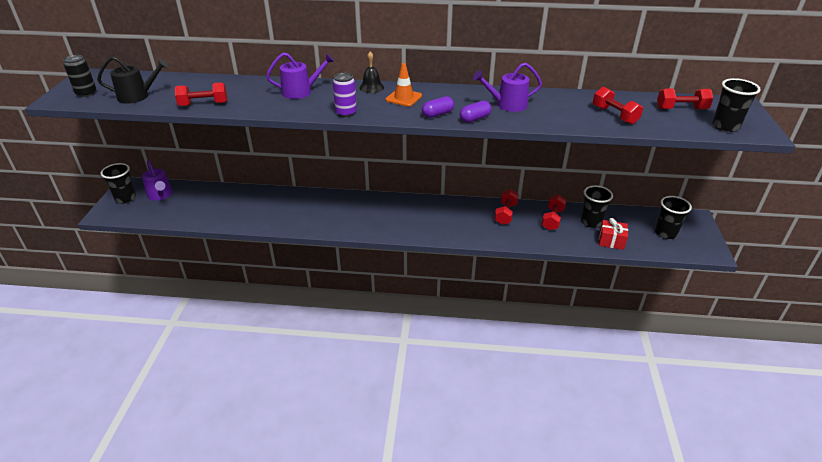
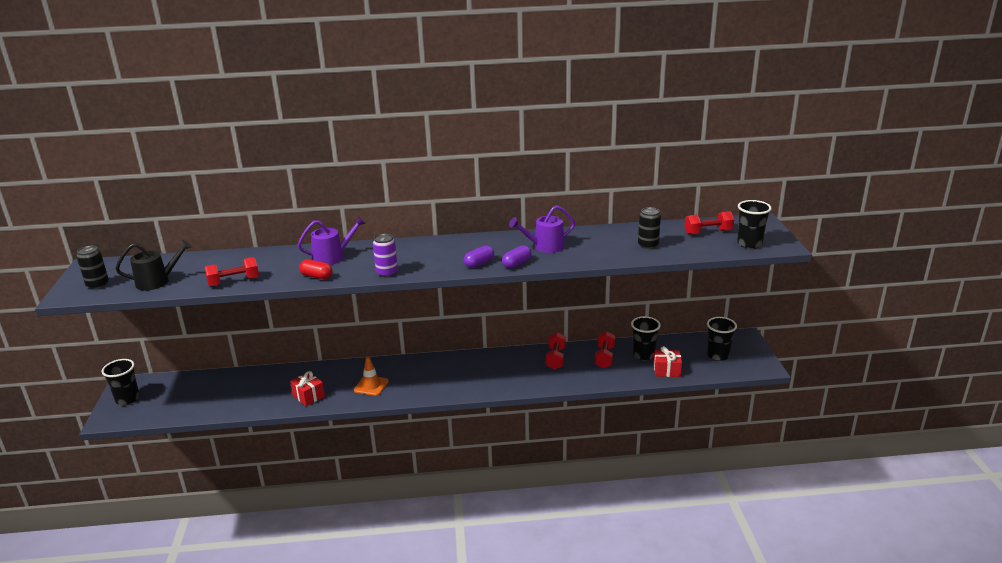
camera: 10 degrees left, 10 degrees down
(160, 195) = (168, 390): purple watering can -> none
(275, 218) = (308, 396): none -> red gift
(279, 108) = (316, 276): none -> red capsule
(371, 87) = (404, 245): black bell -> none
(403, 98) = (440, 251): orange traffic cone -> orange traffic cone (371, 386)
(614, 115) = (648, 245): red dumbbell -> black can

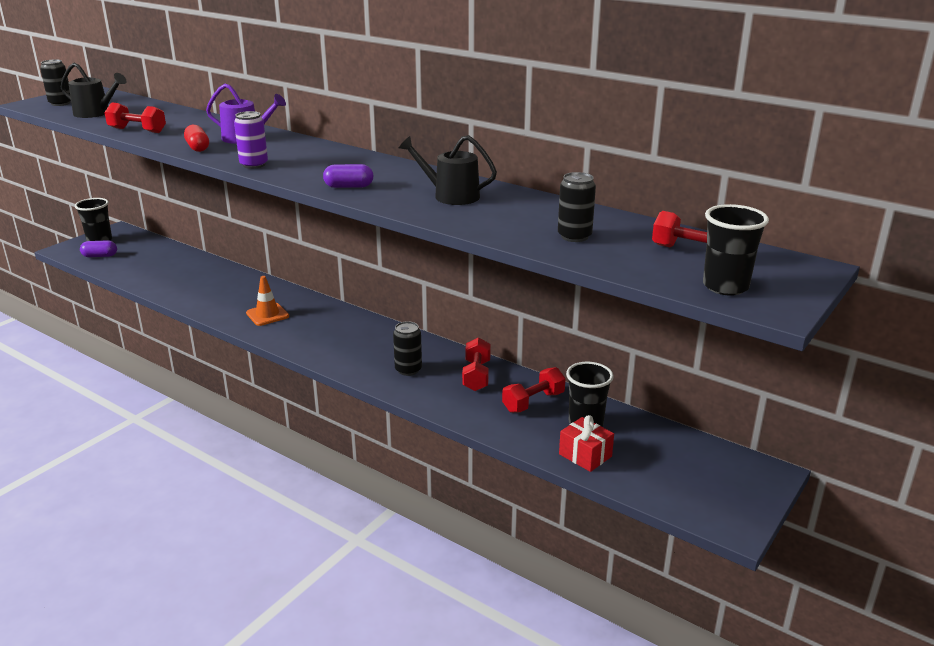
camera: 40 degrees right, 0 degrees up
(308, 396) = (208, 299): red gift -> none
(515, 374) = (408, 370): none -> black can
(517, 264) = (383, 200): purple capsule -> purple capsule (100, 256)
(545, 246) = (451, 196): purple watering can -> black watering can
(555, 358) = (476, 376): red dumbbell -> red dumbbell turned 45 degrees counterclockwise
(718, 355) = (687, 475): black cup -> none

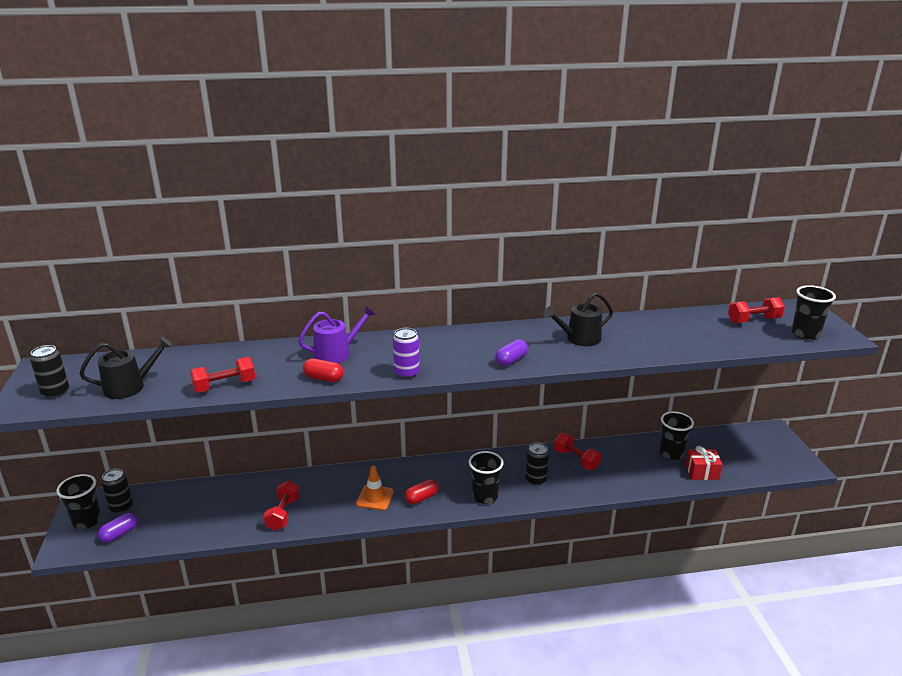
camera: 45 degrees left, 0 degrees up
(297, 332) = (421, 498): none -> red capsule
(343, 357) = (485, 496): none -> black cup
(533, 402) = (629, 457): red dumbbell -> red dumbbell (283, 514)
(574, 236) = (694, 336): black can -> black can (121, 507)

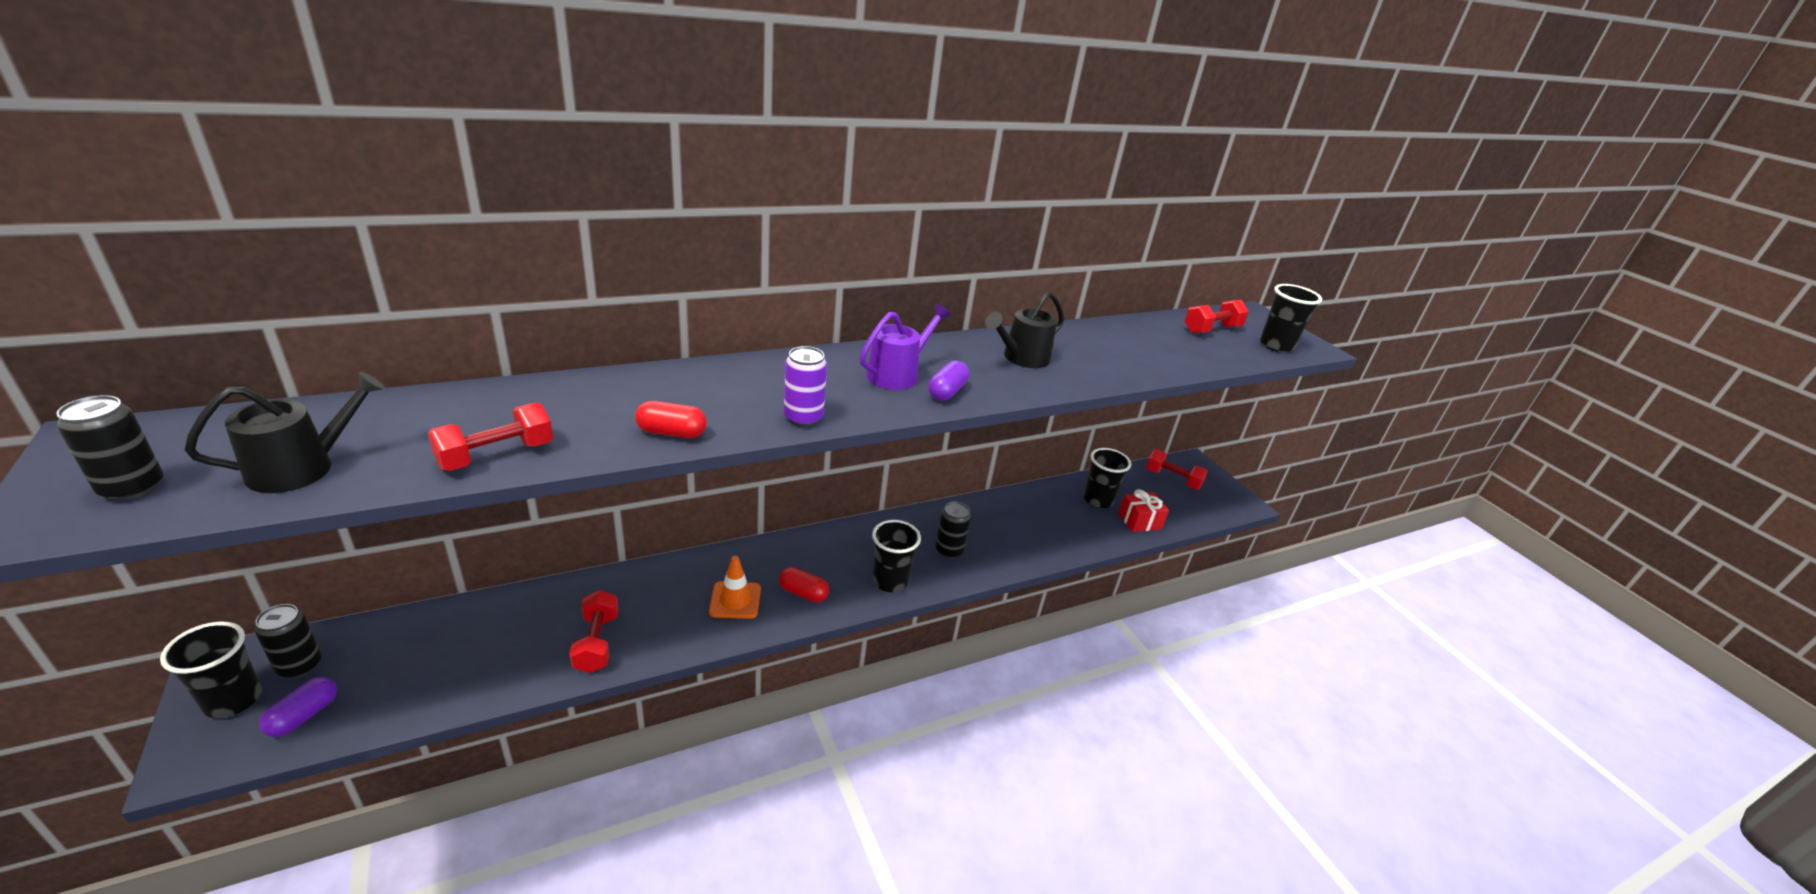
camera: 20 degrees left, 5 degrees up
(336, 353) = (679, 391): purple watering can -> purple watering can (897, 374)
(421, 498) = (803, 593): red capsule -> red capsule turned 75 degrees clockwise
(576, 459) = (990, 518): red dumbbell -> red dumbbell (1172, 479)

